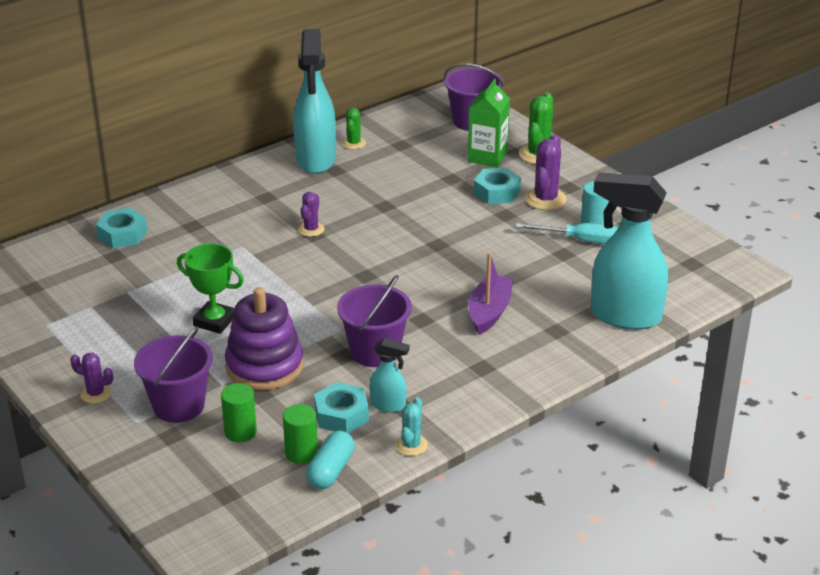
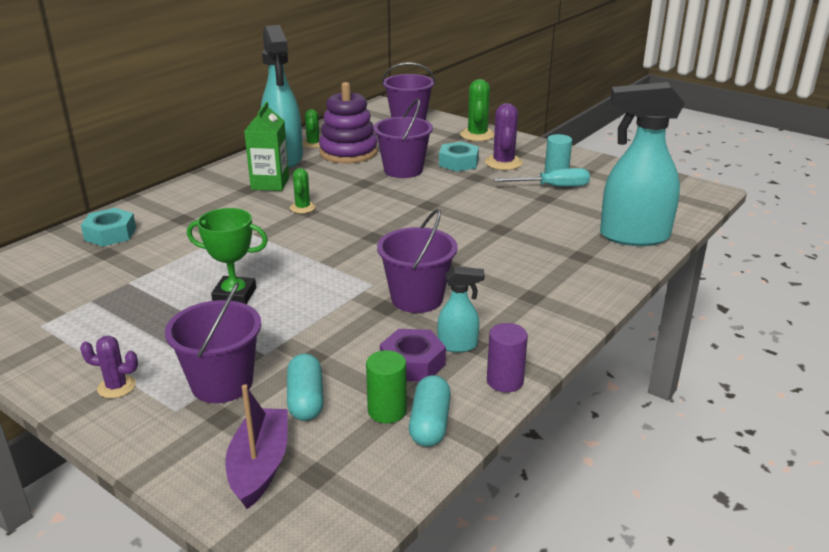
camera: 15 degrees left, 5 degrees down
(240, 432) = (306, 400): green cylinder -> turquoise capsule
(264, 366) = (306, 329): purple stacking toy -> purple stacking toy (348, 152)
(311, 229) = (302, 208): purple cactus -> green cactus
(341, 415) = (412, 363): turquoise nut -> purple nut
(411, 445) = (505, 381): turquoise cactus -> purple cylinder
(433, 194) = (403, 170): none -> purple bucket
(487, 157) = (435, 141): green carton -> green carton (270, 183)
(489, 312) = (509, 250): purple boat -> purple boat (260, 466)

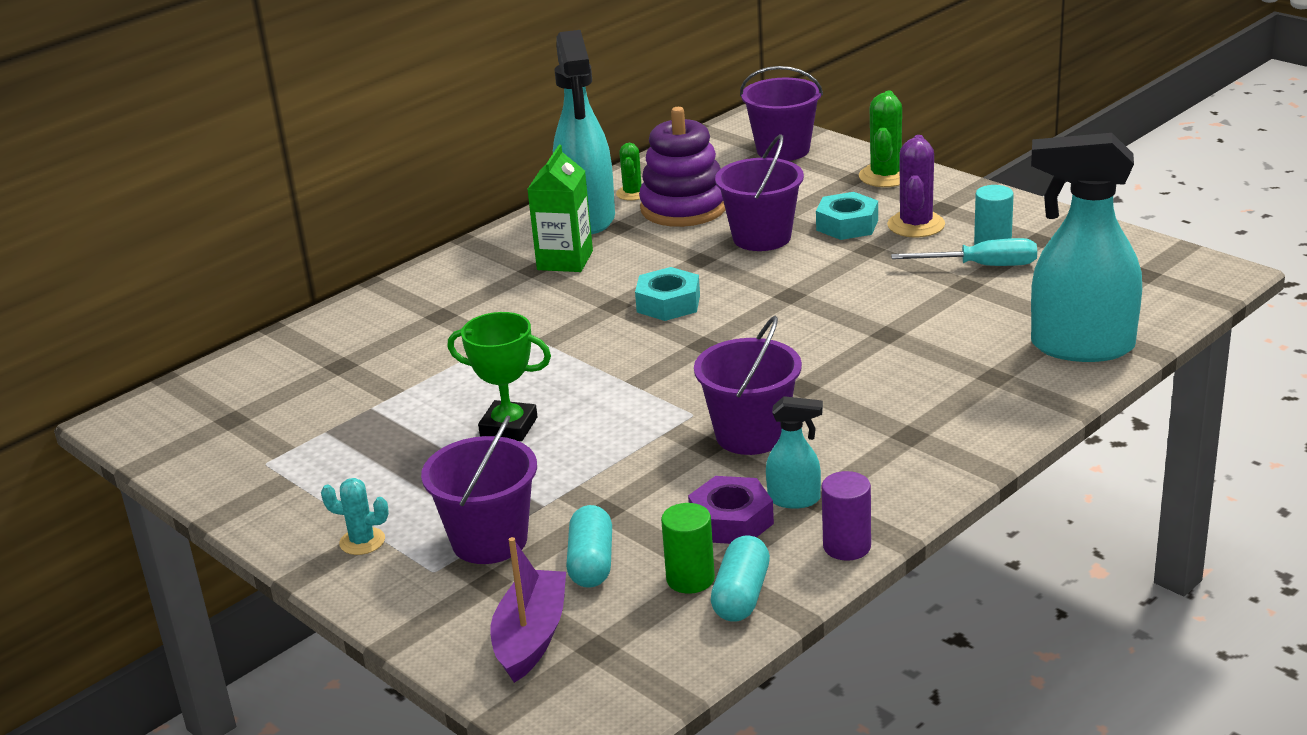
camera: 10 degrees right, 0 degrees up
(110, 234) = (345, 338): turquoise nut -> turquoise nut (668, 303)
(116, 387) = (362, 541): purple cactus -> turquoise cactus
(302, 208) = (608, 299): green cactus -> none

